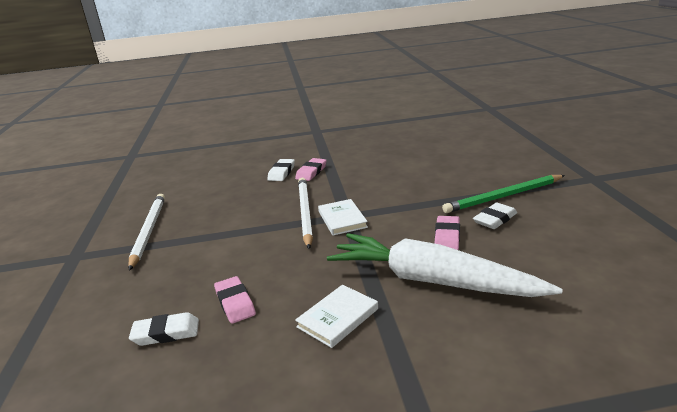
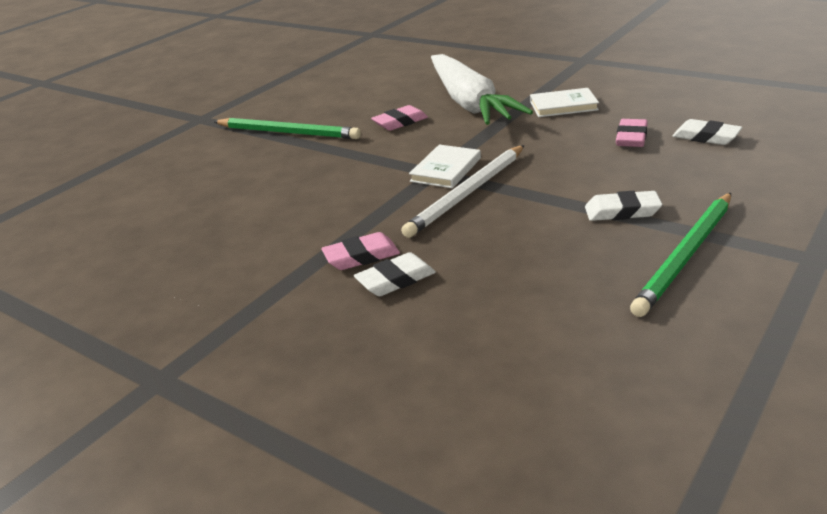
camera: 135 degrees left, 5 degrees up
(148, 231) = (686, 255): white pencil -> green pencil
(495, 219) = (341, 120): white eraser -> white eraser (622, 211)

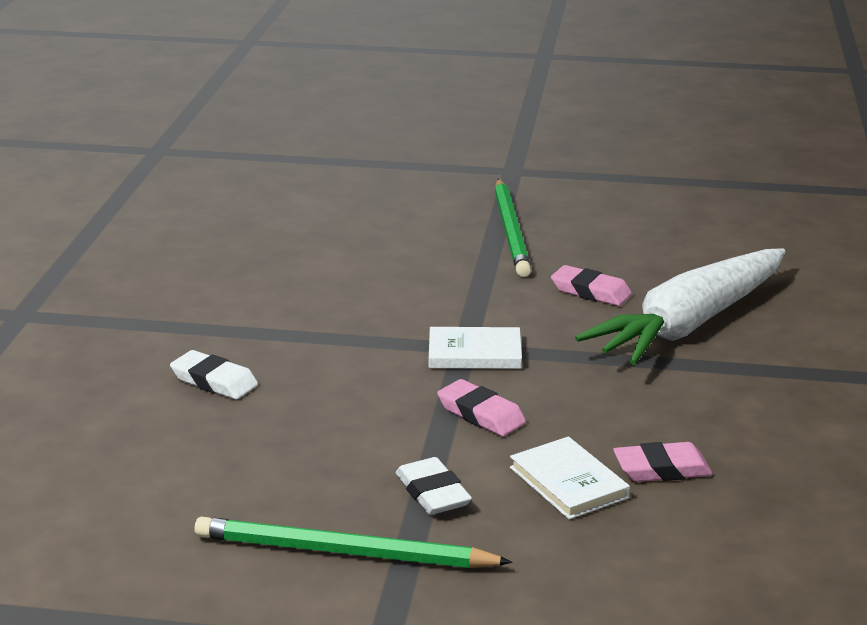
camera: 60 degrees right, 5 degrees down
(361, 256) = (250, 351): pink eraser -> pink eraser (481, 414)
(468, 193) = (422, 380): white pencil -> none
(563, 106) = (736, 397): white book -> white book (568, 482)
(706, 137) = (709, 532): white eraser -> none

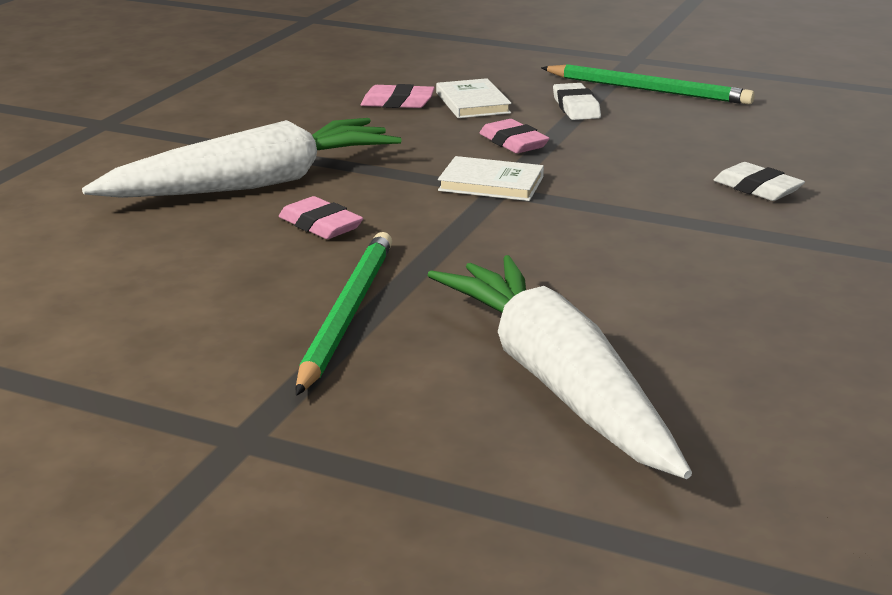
camera: 165 degrees left, 0 degrees up
(359, 211) = (556, 382): none -> white carrot

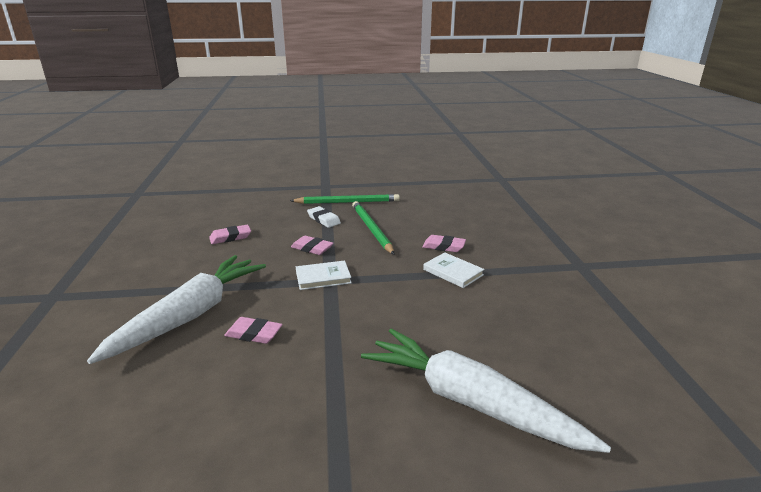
camera: 30 degrees left, 0 degrees up
(346, 314) = (322, 396): green pencil -> green pencil (371, 229)
(472, 103) = (270, 228): white book -> white book (453, 272)
(757, 188) = (443, 246): white eraser -> pink eraser

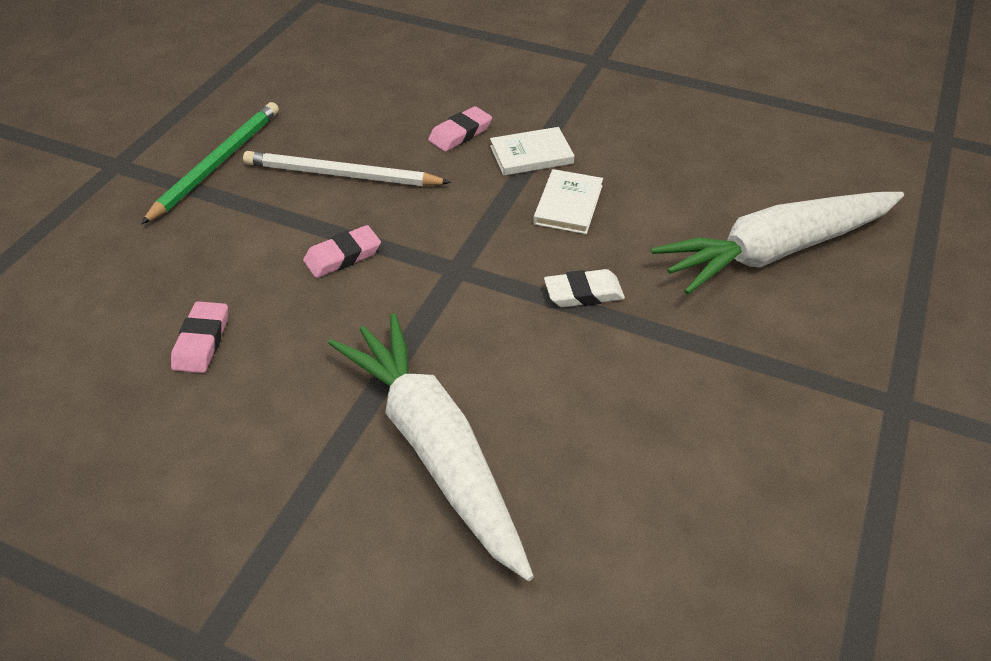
camera: 60 degrees left, 20 degrees up
(254, 334) = (537, 386): pink eraser -> none
(323, 220) = (254, 211): white eraser -> white eraser (583, 293)
(323, 277) = (443, 273): white book -> white book (568, 205)
(371, 229) = (342, 175): green pencil -> white pencil

